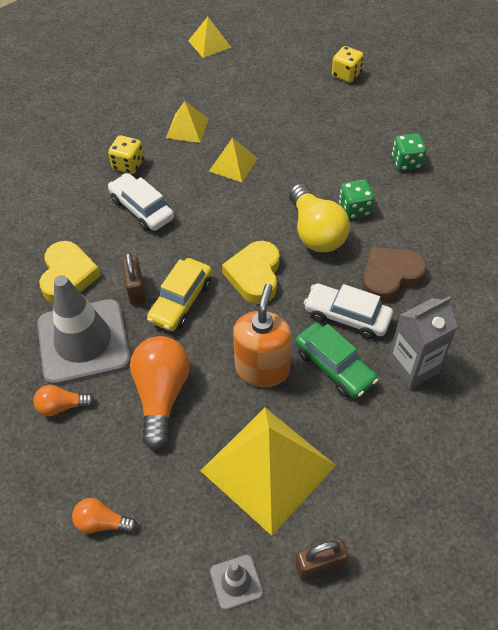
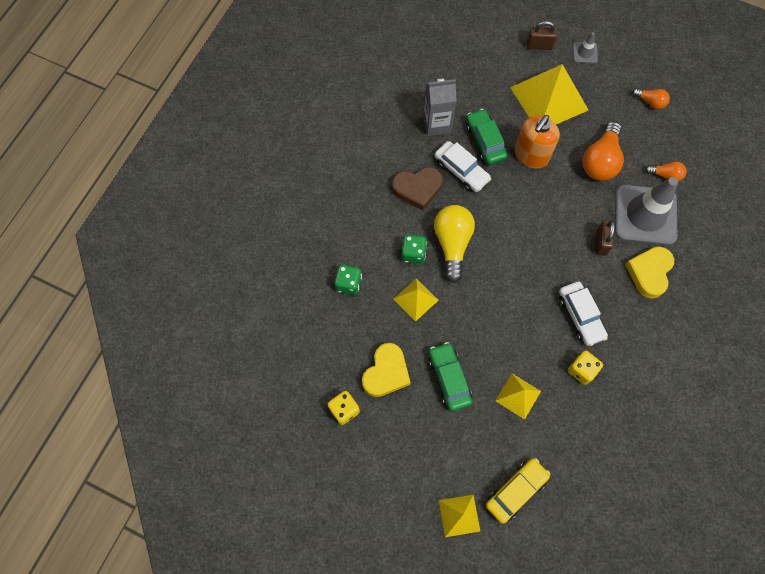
camera: 160 degrees left, 15 degrees up
(181, 301) = (570, 222): yellow car -> yellow car (516, 491)
(233, 164) = (491, 335): yellow pyramid -> yellow pyramid (415, 299)
(254, 275) = (511, 223): yellow heart -> yellow heart (386, 372)
(260, 121) = (449, 378): none -> green car

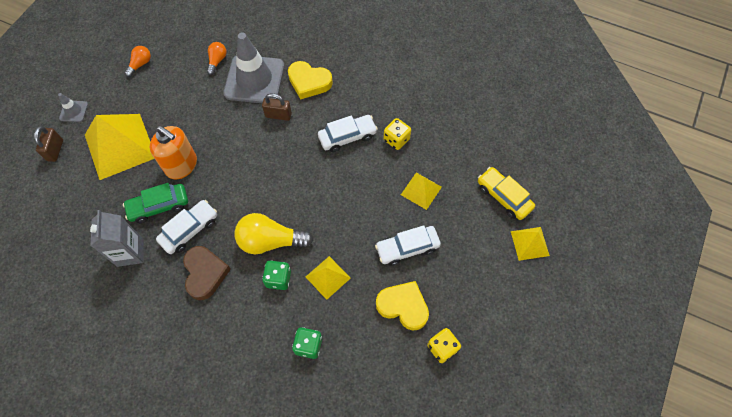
camera: 90 degrees left, 5 degrees down
(449, 378) = (407, 248): green car -> white car
(600, 161) = (196, 108): orange light bulb -> none

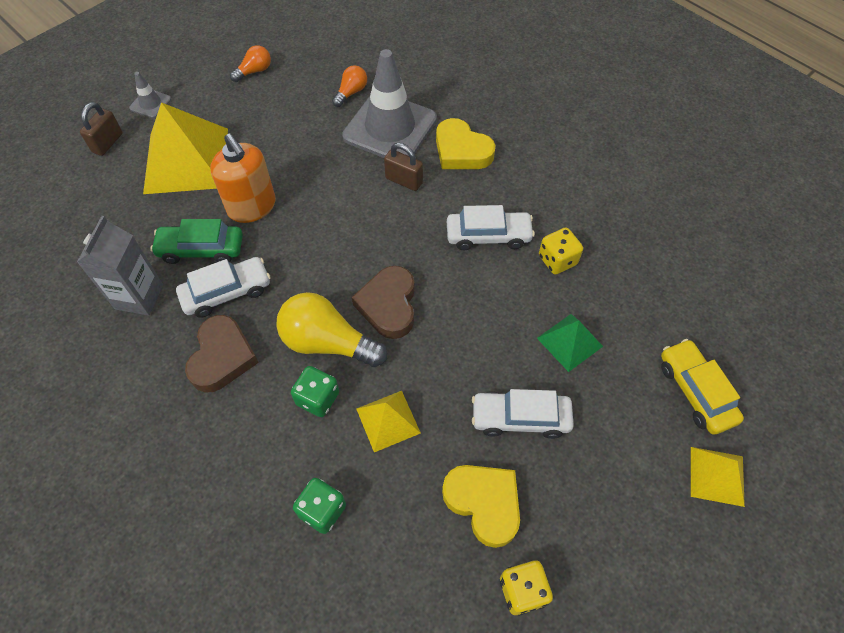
camera: 20 degrees right, 5 degrees down
(300, 204) = (388, 305): none -> brown heart
(421, 190) = (569, 342): yellow pyramid -> green pyramid

